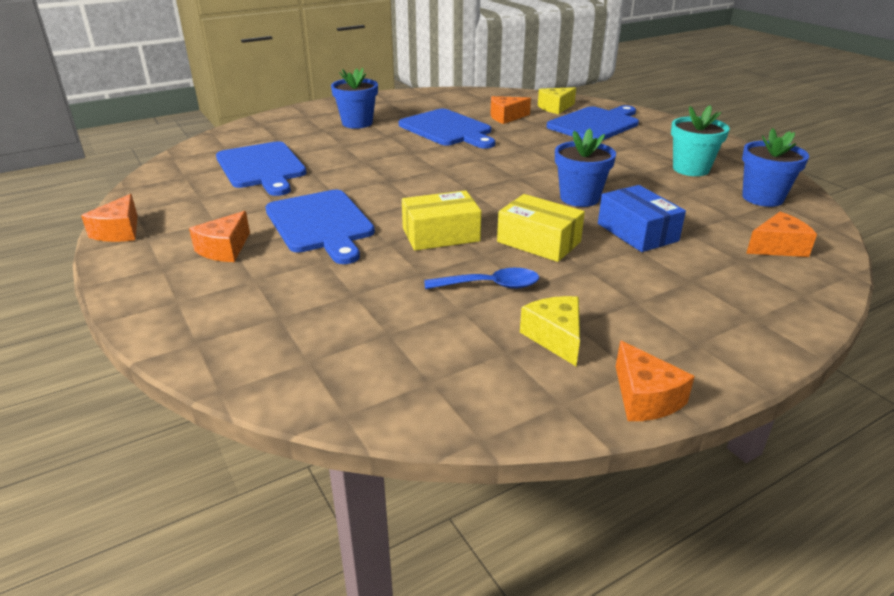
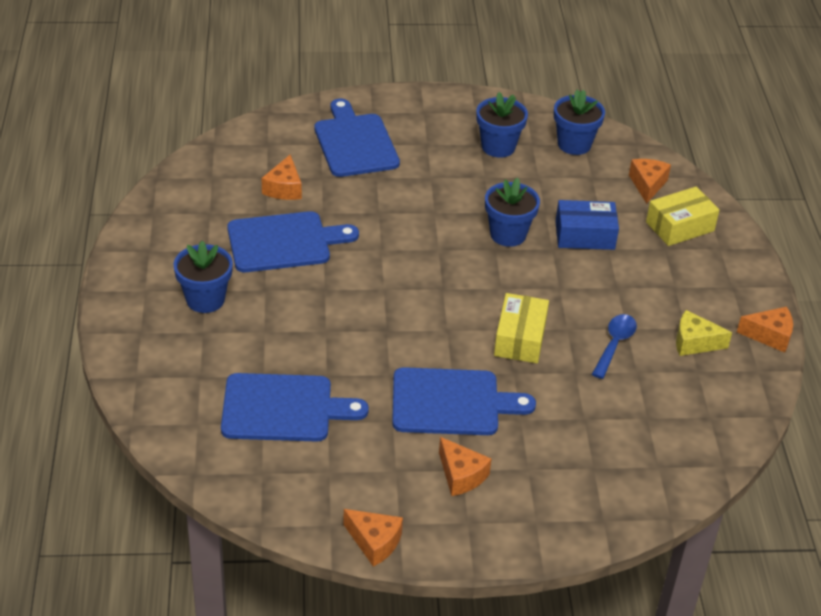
camera: 65 degrees left, 10 degrees up
(538, 242) = (566, 292): yellow box -> yellow box (680, 226)
(555, 108) = (286, 144): yellow cheese -> none
(691, 169) = (498, 147): turquoise flower pot -> blue flower pot

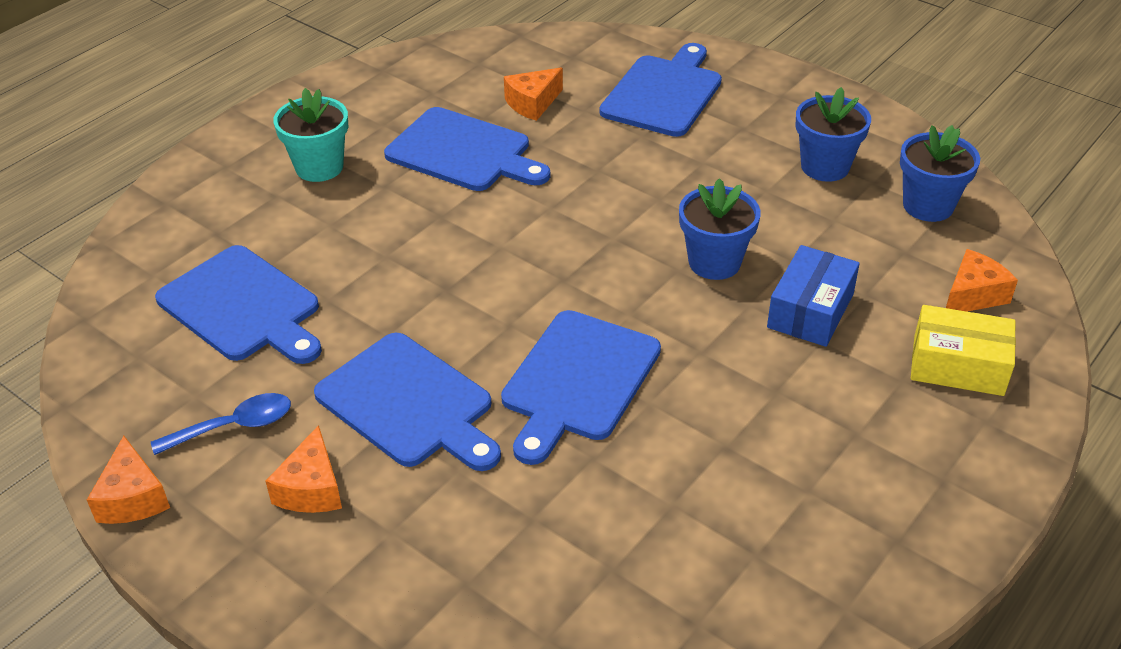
camera: 45 degrees right, 0 degrees up
(205, 299) = (319, 167): blue flower pot -> turquoise flower pot
(520, 338) = (578, 381): yellow box -> blue cutting board
(584, 235) = (810, 311): blue box -> blue box turned 75 degrees clockwise
(614, 344) = (685, 455): blue spoon -> blue spoon (234, 426)
(694, 342) = (797, 516): yellow cheese -> none
(769, 335) = (922, 574): orange cheese -> none

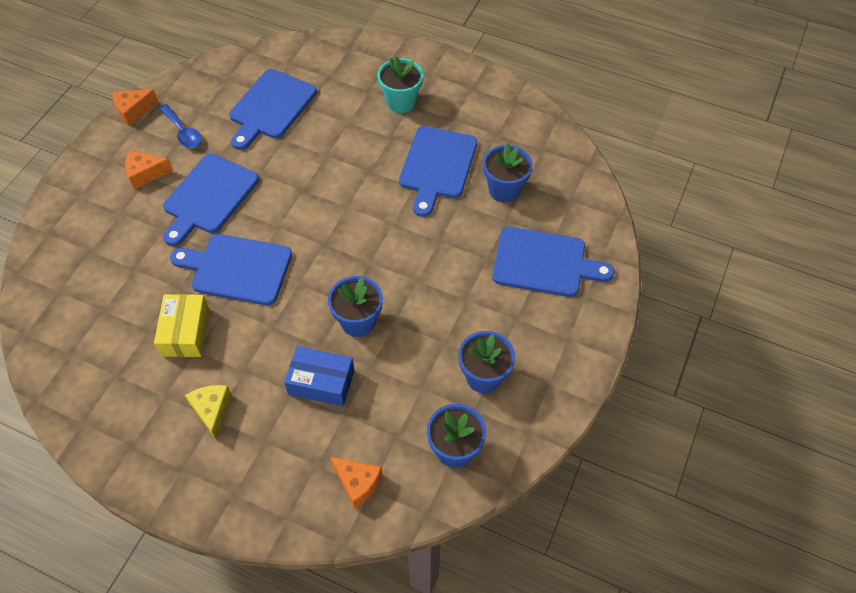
camera: 75 degrees right, 15 degrees up
(532, 103) = (504, 190): orange cheese -> blue flower pot
(843, 434) = (212, 411): none -> yellow cheese
(958, 366) = (283, 475): yellow box -> yellow box (185, 332)

